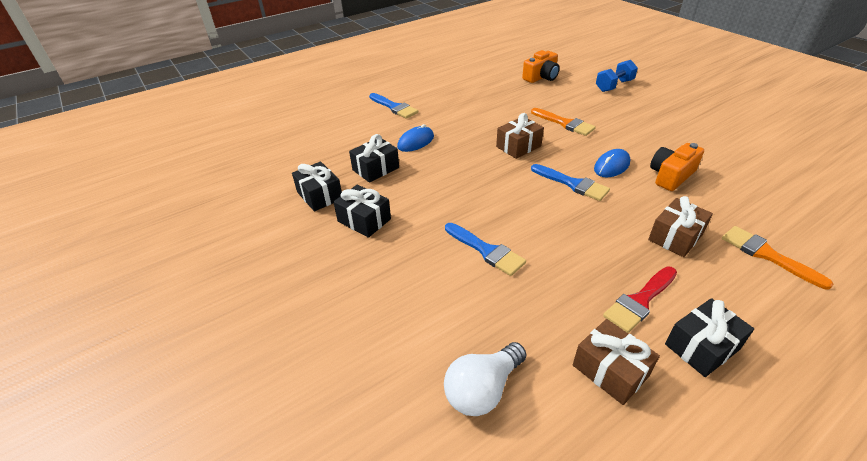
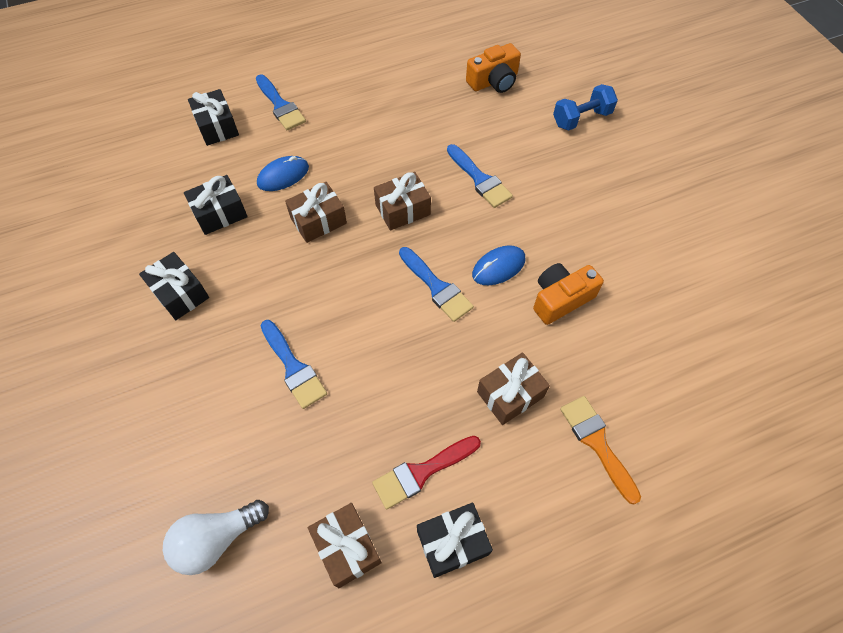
camera: 10 degrees right, 20 degrees up
(320, 195) = (144, 244): black gift -> black gift (217, 127)
(457, 161) = (318, 221): none -> brown gift
(565, 123) = (480, 179): orange brush -> blue brush

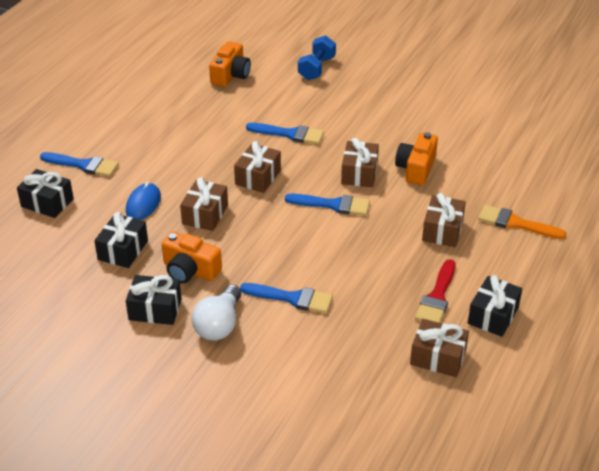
camera: 40 degrees left, 20 degrees down
(217, 539) = (355, 407): white light bulb -> white light bulb (219, 325)
(247, 272) = (190, 270): none -> orange camera
(498, 267) = (359, 173): blue mouse -> brown gift

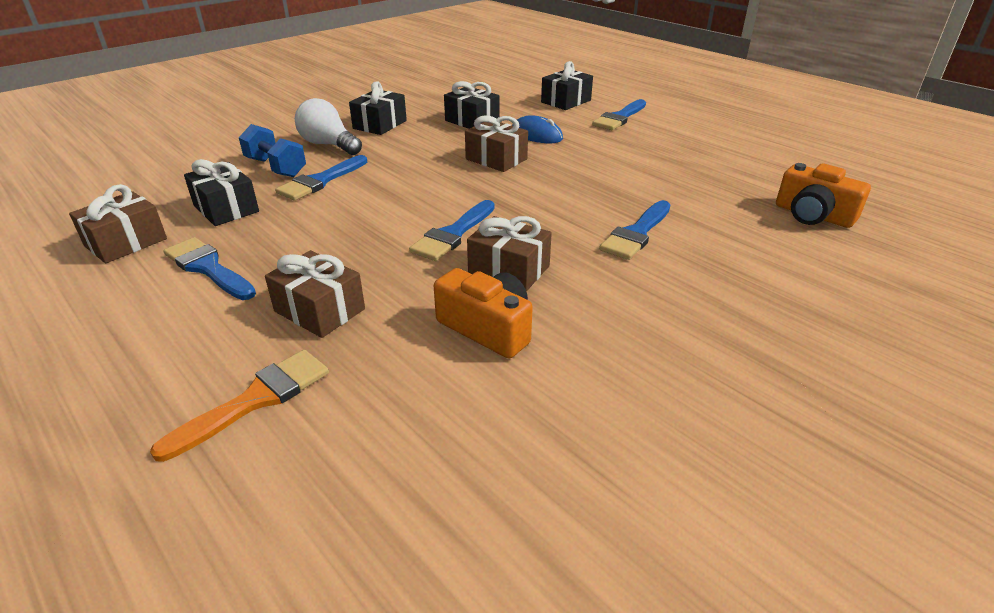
camera: 110 degrees right, 5 degrees down
(190, 270) = (416, 143): orange camera -> none
(258, 177) = (546, 196): brown gift -> none
(316, 68) = (844, 296): blue dumbbell -> blue dumbbell (276, 167)
(437, 297) = (208, 268): red brush -> blue brush
(493, 315) = (119, 302): black gift -> black gift (226, 208)

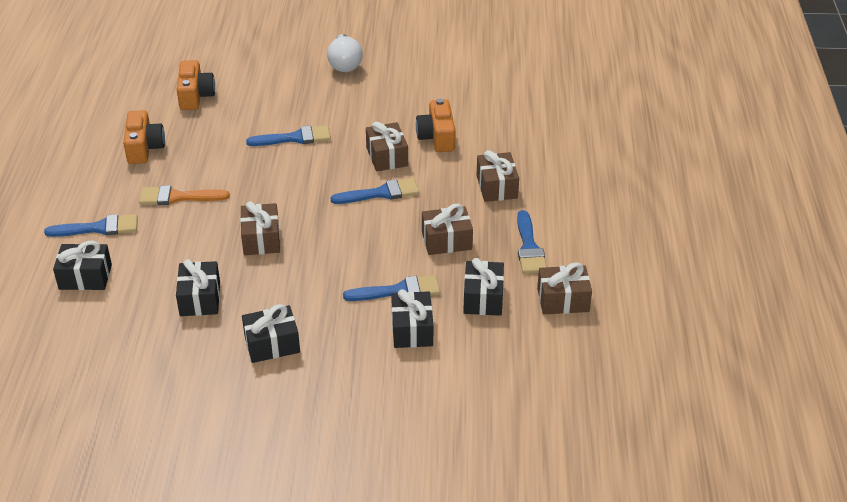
camera: 135 degrees left, 5 degrees up
(256, 400) = (556, 161): orange brush -> orange brush (177, 197)
(276, 167) = (412, 330): blue dumbbell -> black gift
(319, 231) = (446, 241): none -> brown gift
(328, 145) = (345, 338): white light bulb -> white light bulb (345, 64)
(536, 135) = (190, 248): blue mouse -> none
(725, 162) = (144, 148): none -> orange camera

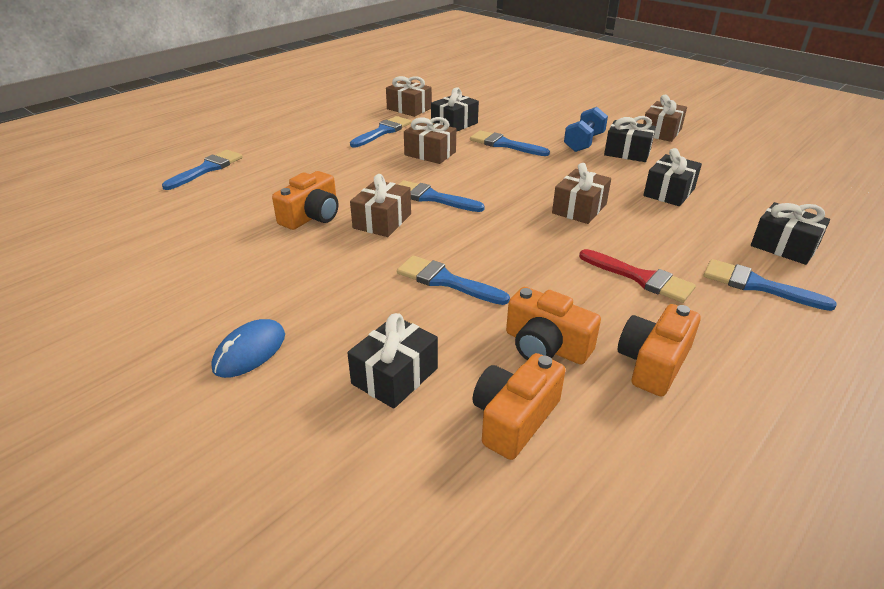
camera: 140 degrees left, 5 degrees down
(177, 197) = (641, 278): orange brush -> red brush
(205, 130) = (546, 346): none -> orange camera
(327, 338) = (584, 142): none -> blue dumbbell
(345, 64) = (250, 351): white light bulb -> blue mouse
(412, 330) = (520, 128): black gift -> black gift (395, 376)
(496, 187) = (337, 165): brown gift -> brown gift (661, 132)
(579, 134) = (207, 169): none -> blue brush

